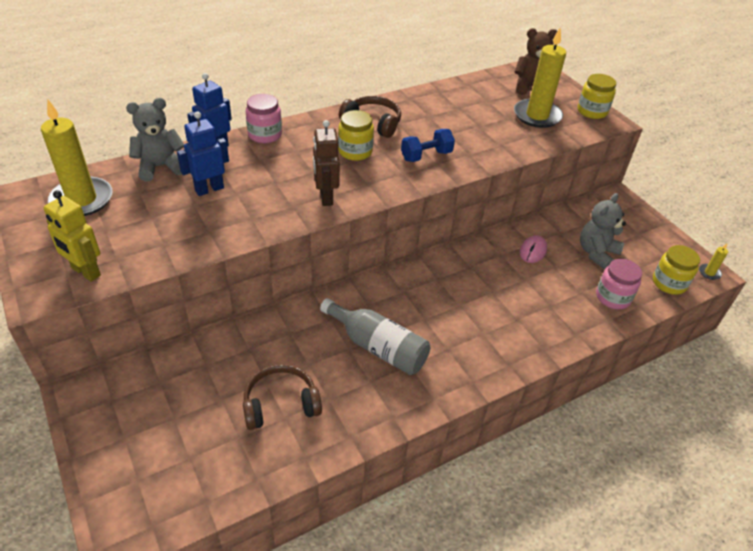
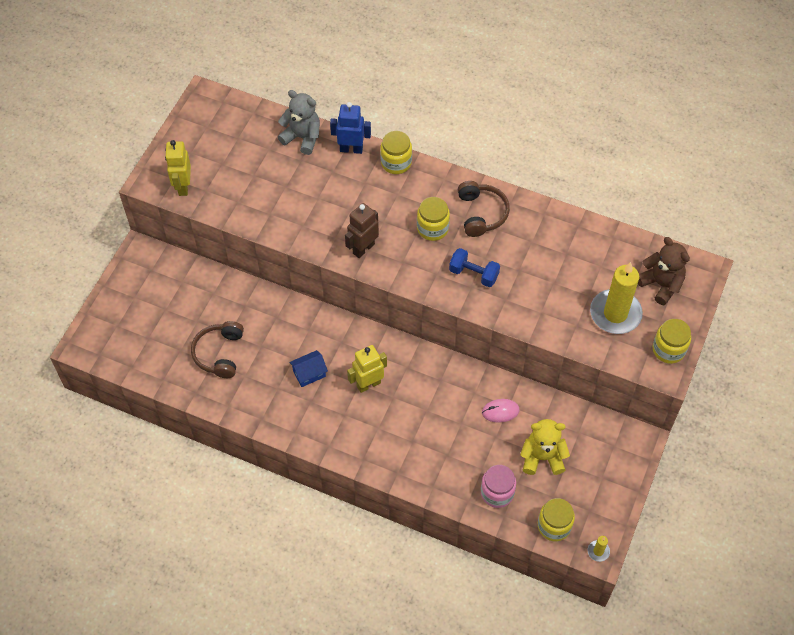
camera: 55 degrees right, 15 degrees up
(82, 200) = (234, 129): yellow candle -> none
(209, 189) = (307, 181): blue robot -> none
(265, 135) = (396, 163): pink jar -> yellow jar
(280, 404) = (219, 353): brown headphones -> brown headphones turned 120 degrees counterclockwise
(378, 347) = (309, 373): grey bottle -> blue house
(431, 313) = (368, 384): none -> yellow robot
(597, 253) = (542, 457): grey teddy bear -> yellow teddy bear

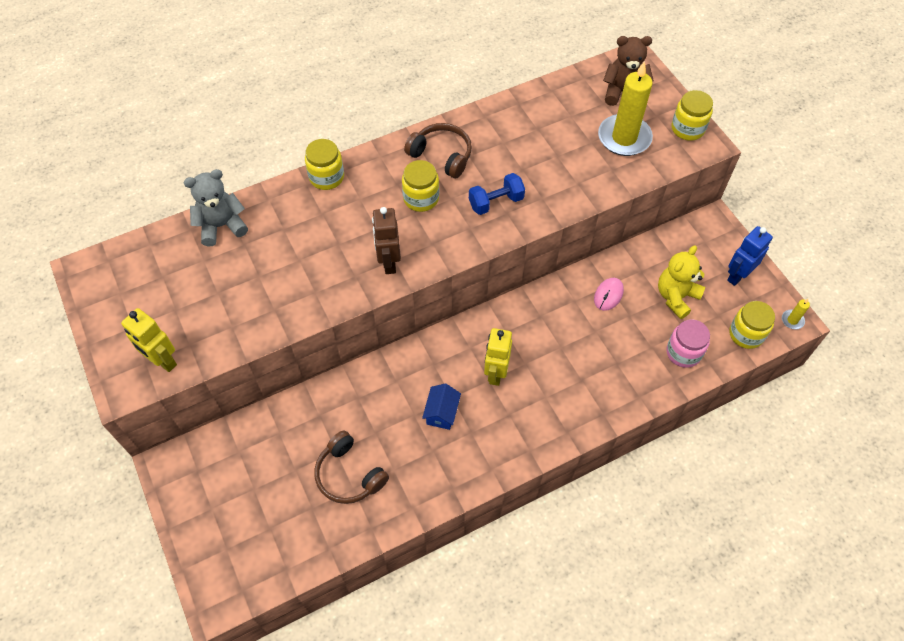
camera: 50 degrees left, 0 degrees up
(351, 149) = (276, 199): blue robot -> blue robot (737, 275)

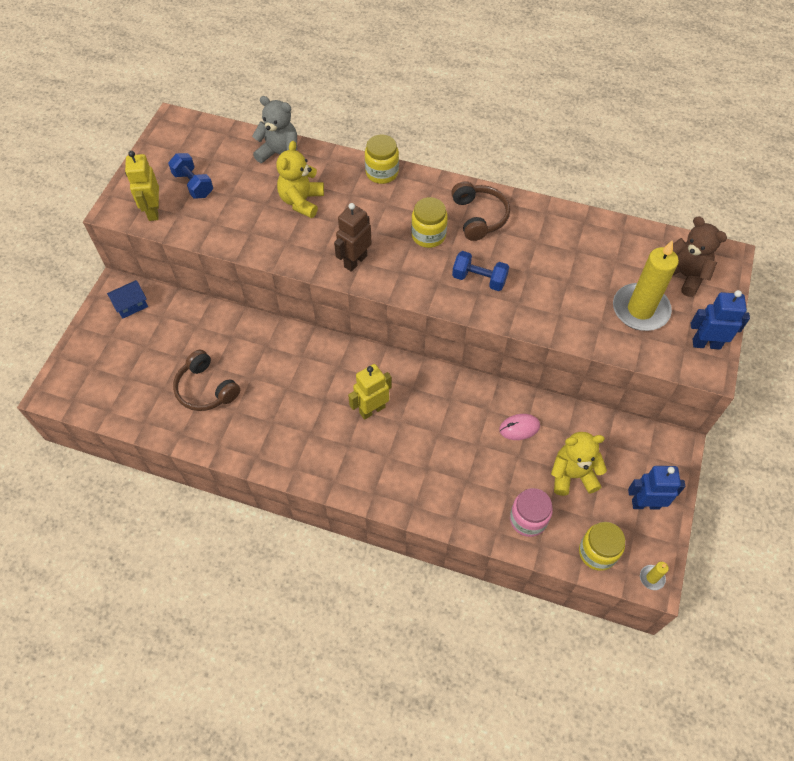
camera: 45 degrees right, 0 degrees up
(172, 310) = (193, 184): none -> blue dumbbell
(287, 250) = (301, 201): none -> yellow teddy bear
(349, 475) = (206, 389): brown headphones -> brown headphones turned 45 degrees counterclockwise
(442, 413) = (306, 403): blue house -> blue house (131, 305)
(687, 129) = (706, 344): yellow jar -> blue robot

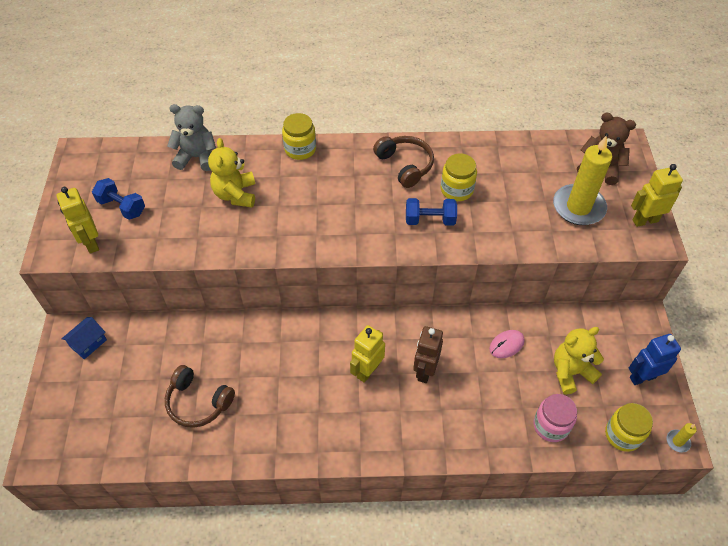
camera: 20 degrees left, 5 degrees down
(355, 261) = (310, 235): brown robot -> brown robot (424, 371)
(428, 235) = (367, 194): yellow jar -> yellow jar (456, 190)
(706, 344) = (645, 220): blue robot -> yellow robot

